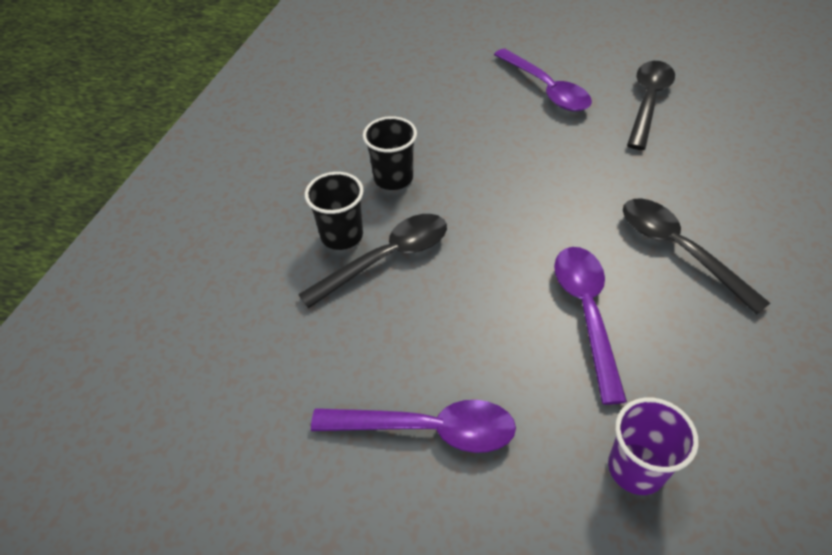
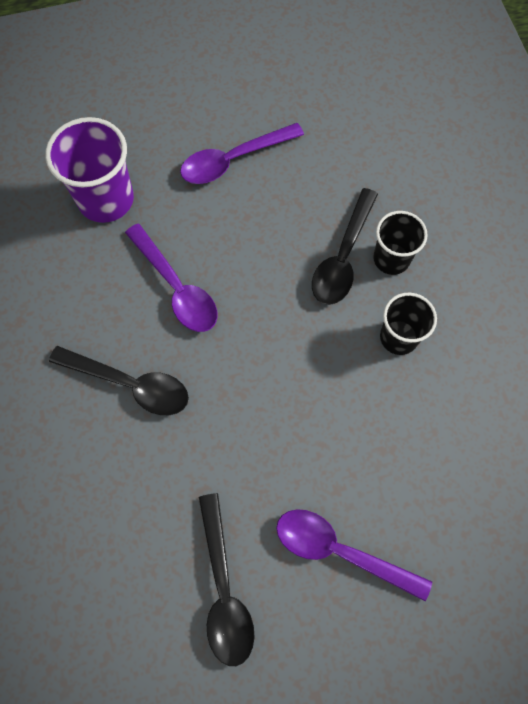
camera: 145 degrees right, 20 degrees up
(636, 468) = (106, 199): purple cup -> purple cup, size x1.57

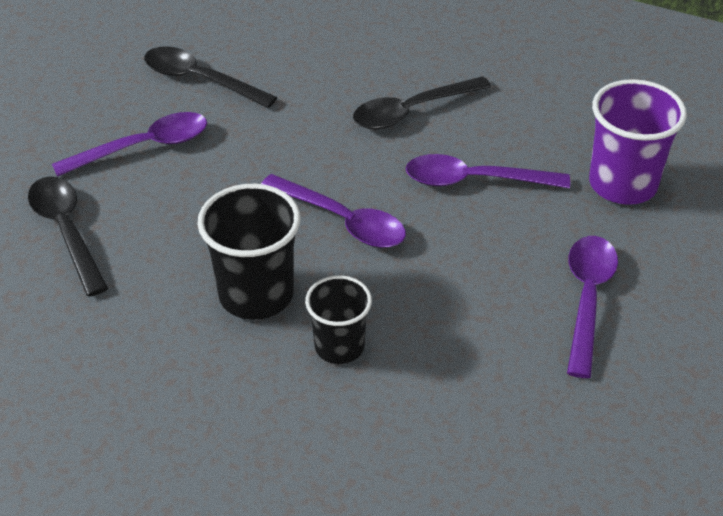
camera: 130 degrees right, 25 degrees down
(289, 339) = (342, 220): none -> purple spoon
(343, 257) = (382, 310): black spoon -> black spoon (67, 231)
(398, 337) = (256, 294): black cup -> black cup, size x1.57

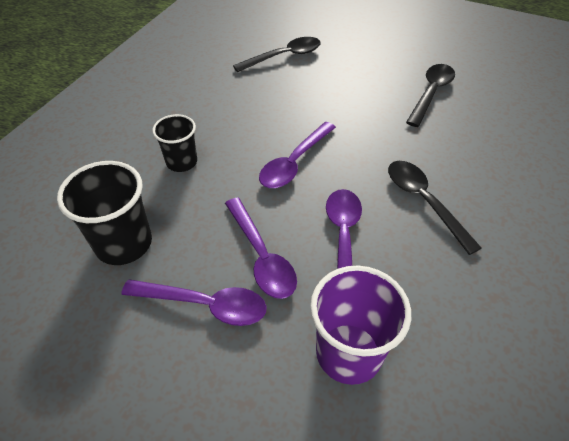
camera: 90 degrees right, 5 degrees up
(143, 147) = (358, 76): purple spoon -> purple spoon (261, 256)
(256, 294) = (229, 126): black cup -> black cup (124, 243)

